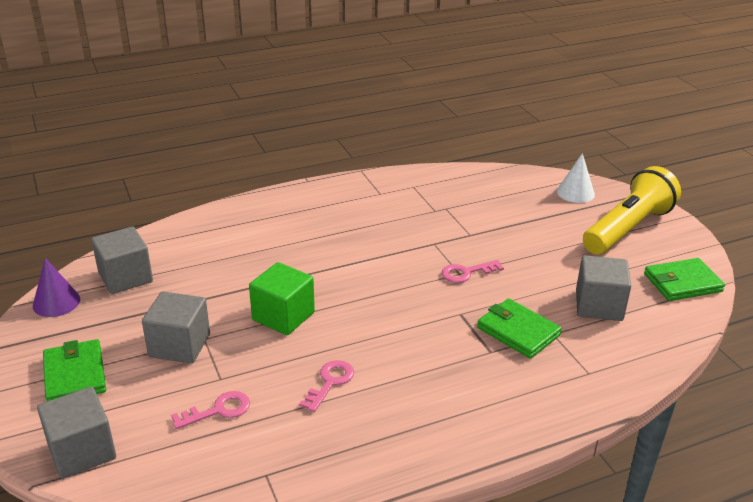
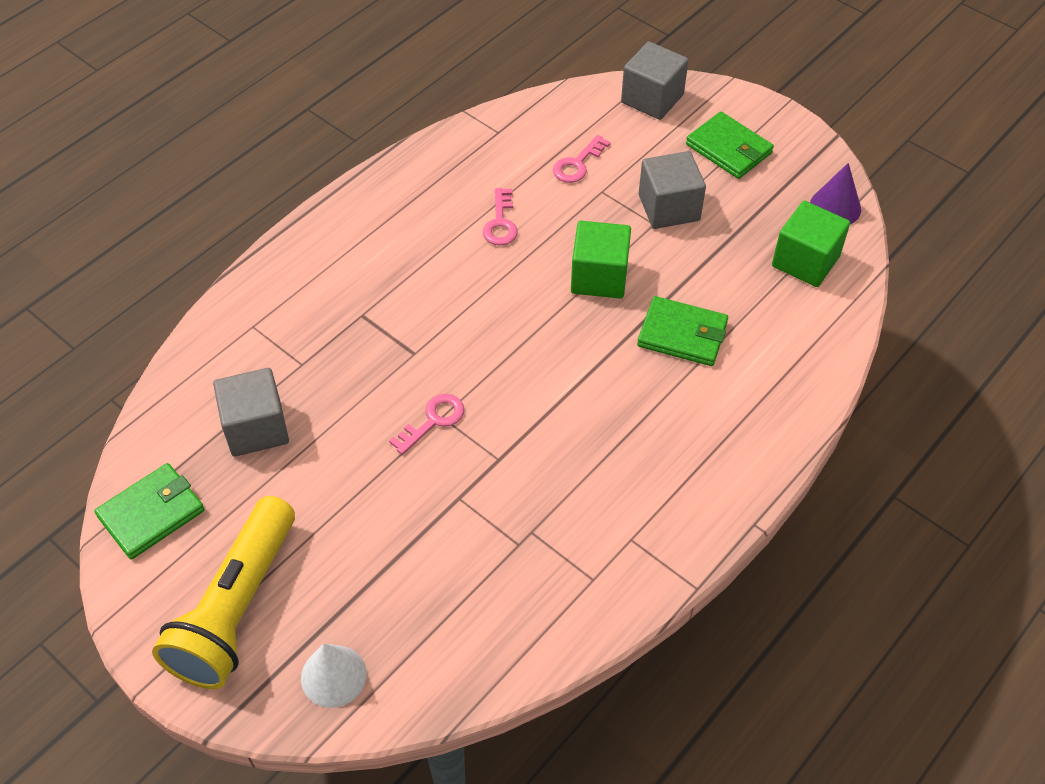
camera: 155 degrees right, 20 degrees up
(125, 277) = (805, 261): grey cube -> green cube
(518, 331) = (341, 352): green wallet -> green wallet (682, 334)

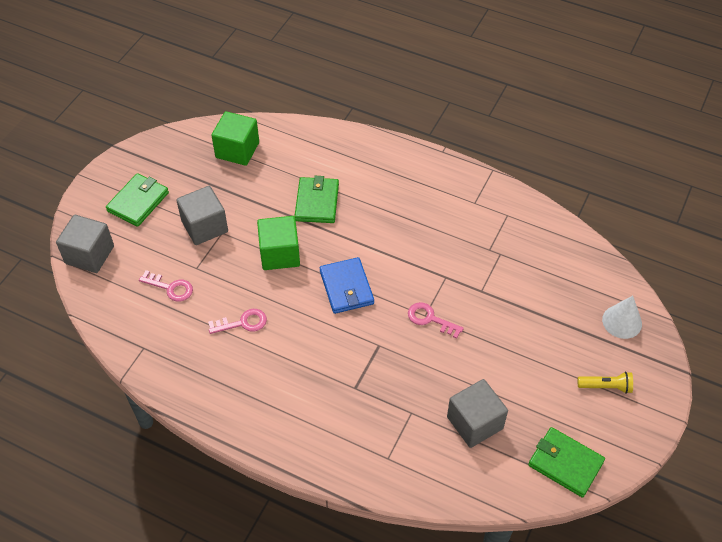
camera: 105 degrees left, 0 degrees up
(236, 607) = (605, 386): yellow flashlight -> yellow flashlight, size x0.42
(519, 338) = (346, 287): none -> blue wallet
(835, 207) = (185, 140): purple cone -> none

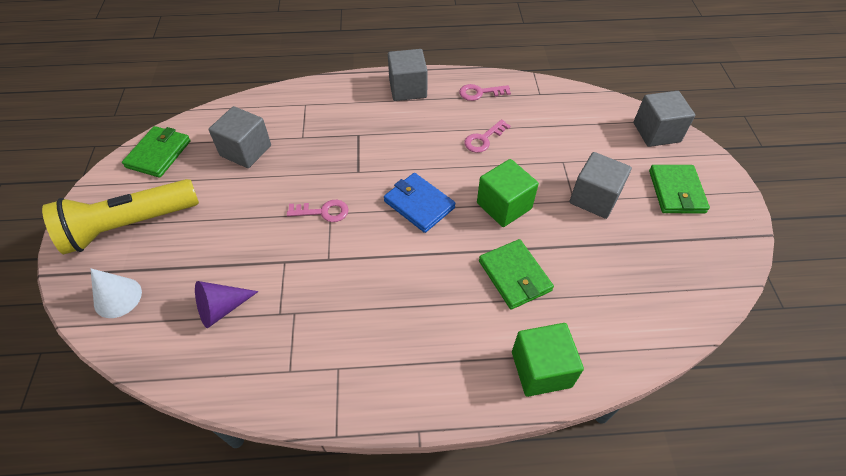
camera: 150 degrees right, 0 degrees up
(170, 288) = (566, 138): pink key -> pink key (480, 93)
(237, 150) = (653, 295): green cube -> green cube (541, 369)
(267, 423) = (408, 89): none -> grey cube
(541, 276) = (222, 308): none -> purple cone
(565, 463) = (159, 154): green wallet -> green wallet turned 75 degrees counterclockwise
(605, 386) = (129, 225): yellow flashlight -> yellow flashlight, size x2.40

